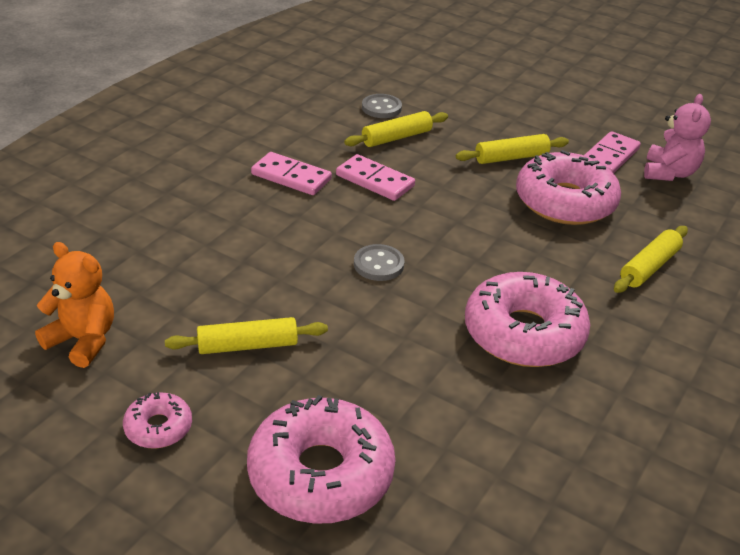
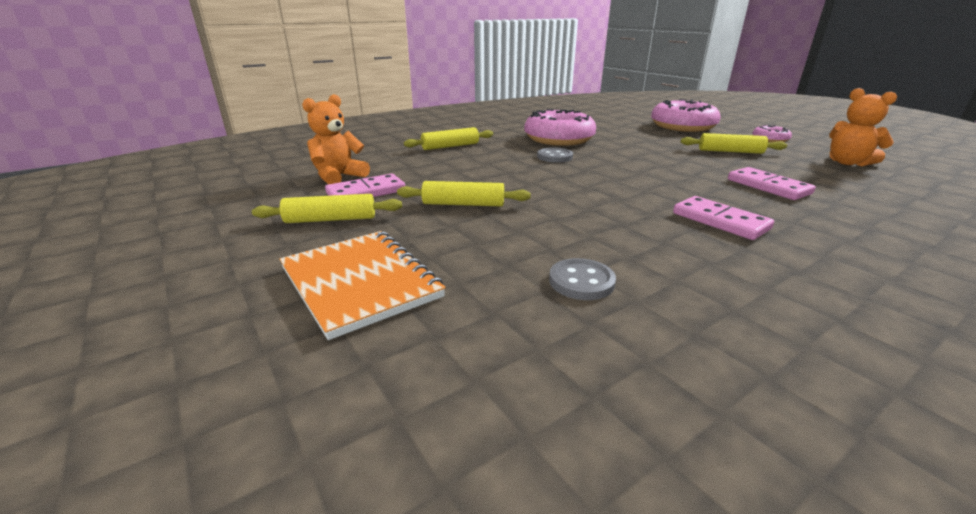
camera: 155 degrees left, 10 degrees down
(375, 181) = (624, 206): pink domino -> pink domino (768, 186)
(378, 264) = (637, 166): grey button -> grey button (554, 157)
(396, 138) = (579, 239): yellow rolling pin -> yellow rolling pin (330, 219)
(500, 87) = (360, 282): none -> orange notebook
(565, 202) = (458, 174): pink donut -> none
(669, 173) = (338, 177): pink teddy bear -> orange teddy bear

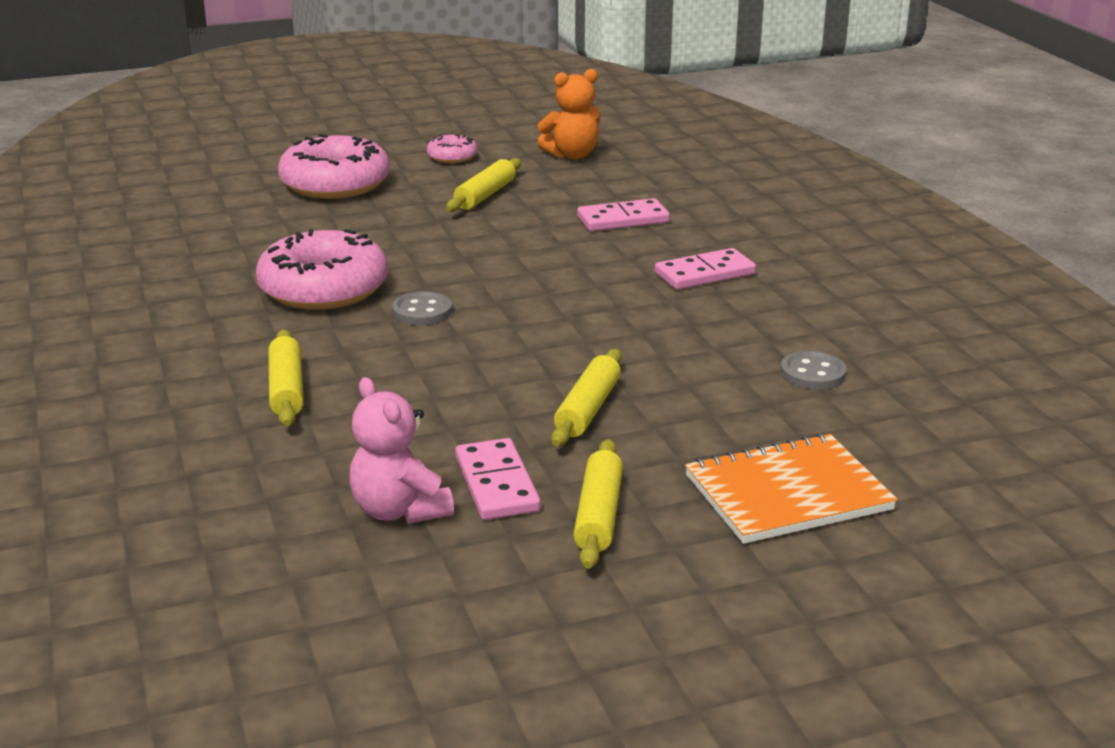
camera: 75 degrees left, 0 degrees up
(338, 177) = (399, 510): orange teddy bear -> pink teddy bear

